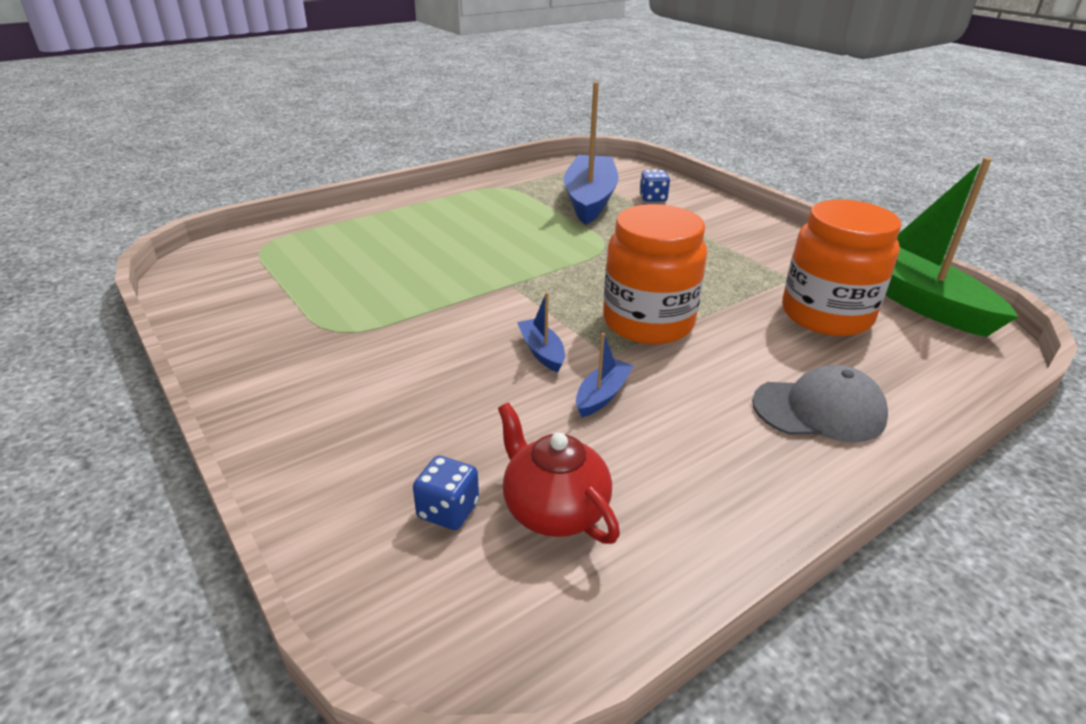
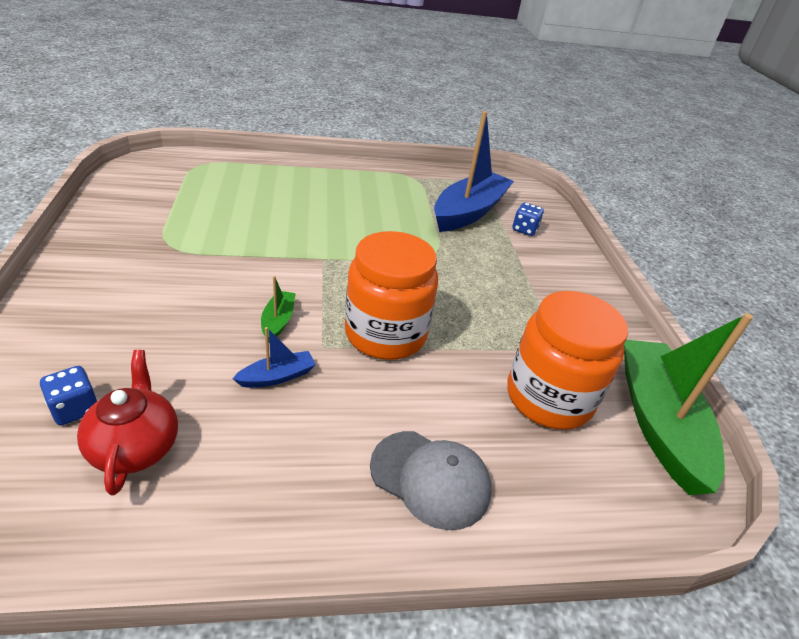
camera: 25 degrees right, 5 degrees up
(541, 351) = (278, 321): blue boat -> green boat

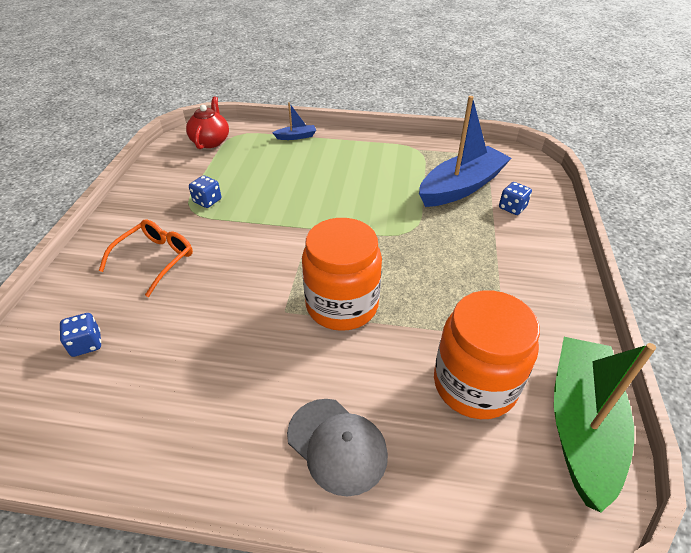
camera: 20 degrees right, 5 degrees up
(135, 447) = (118, 381): red teapot -> red teapot (210, 141)
(141, 302) = (156, 259): none -> orange glasses
(187, 235) = (207, 201): none -> blue dice
(277, 376) = (239, 335): blue boat -> blue boat (296, 137)
(278, 321) = (255, 284): green boat -> none

